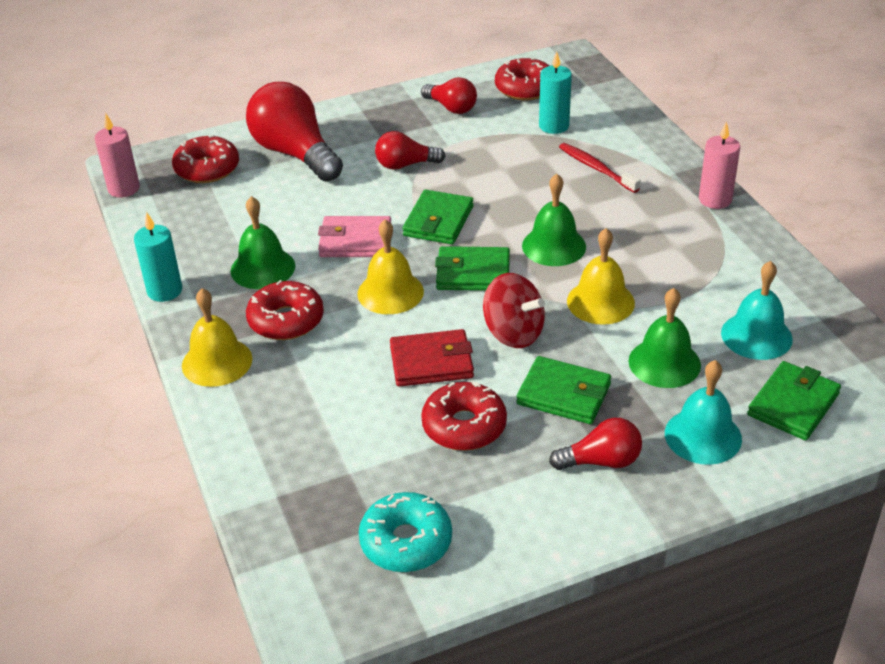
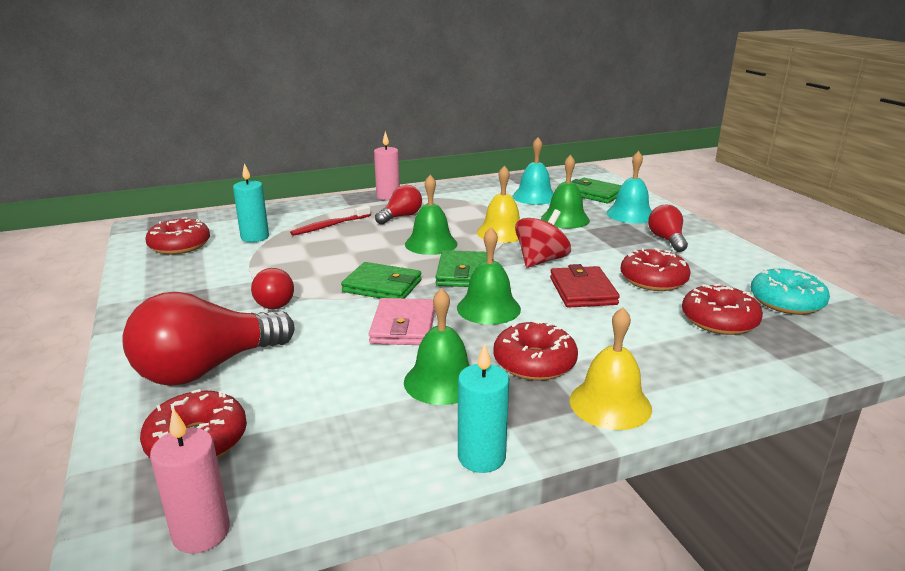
camera: 90 degrees left, 15 degrees down
(359, 465) = (719, 320): none -> red donut
(390, 292) = (488, 308): yellow bell -> green bell
(451, 108) = (184, 278): red light bulb -> red light bulb (401, 217)
(564, 394) = (606, 247): green wallet -> none

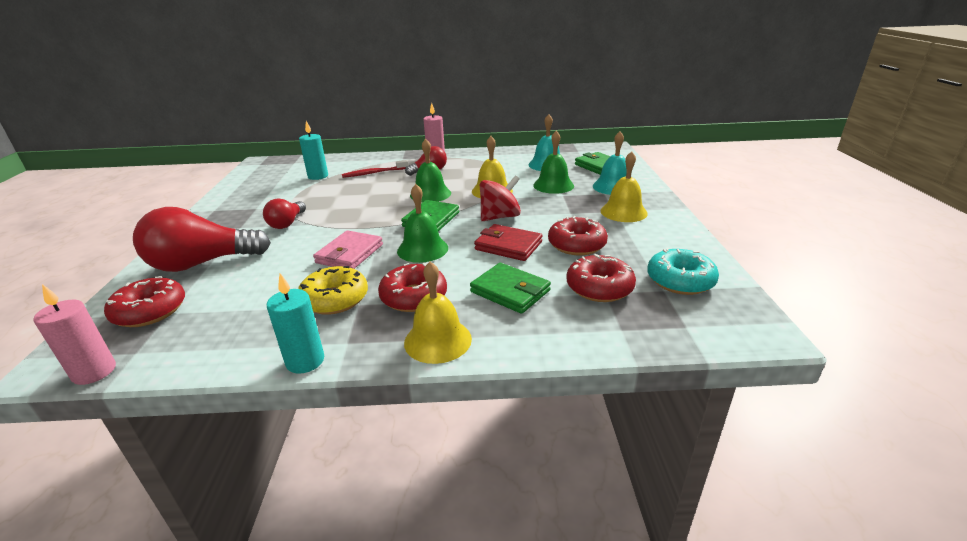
camera: 20 degrees right, 5 degrees up
(180, 245) = (267, 177): red donut -> none
(382, 286) = (365, 222): green wallet -> green wallet (510, 291)
(442, 381) = (335, 299): green bell -> yellow donut
(582, 291) = (508, 246): red wallet -> red wallet turned 75 degrees counterclockwise
(666, 240) = (623, 212): red light bulb -> yellow bell

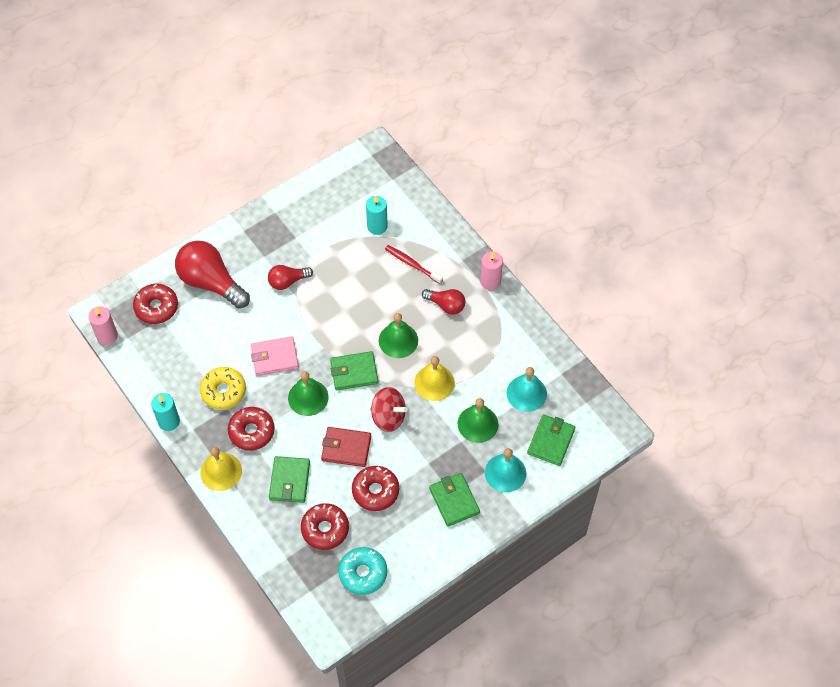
camera: 55 degrees right, 30 degrees up
(508, 246) = (346, 448): red wallet -> red wallet turned 75 degrees counterclockwise
(623, 212) = (454, 501): yellow bell -> green wallet

